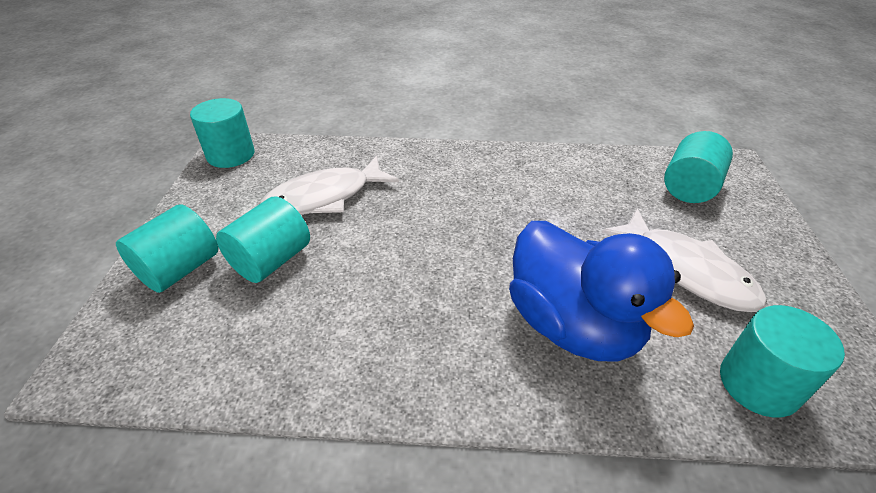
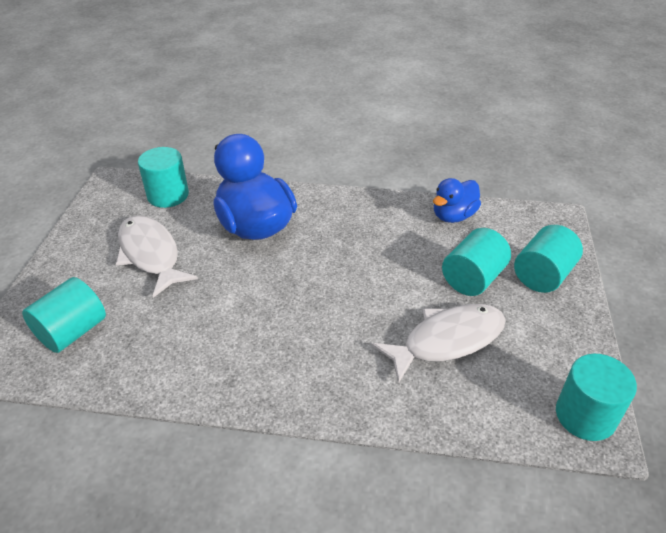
camera: 175 degrees left, 0 degrees up
(255, 365) = (453, 216): none -> blue duck

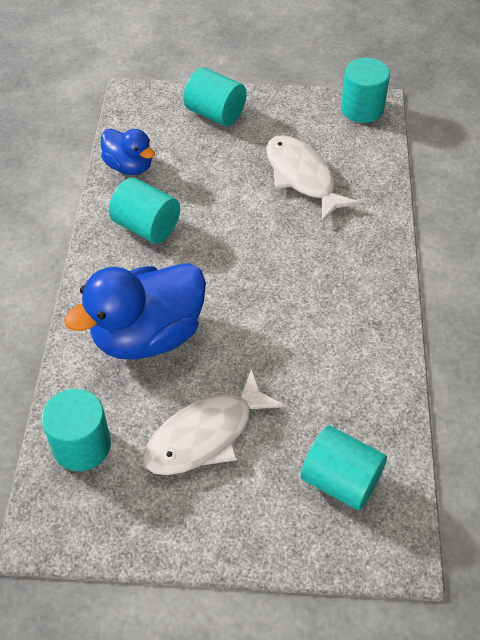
camera: 95 degrees left, 10 degrees up
(473, 278) = (223, 158): turquoise cylinder -> turquoise cylinder (146, 227)

